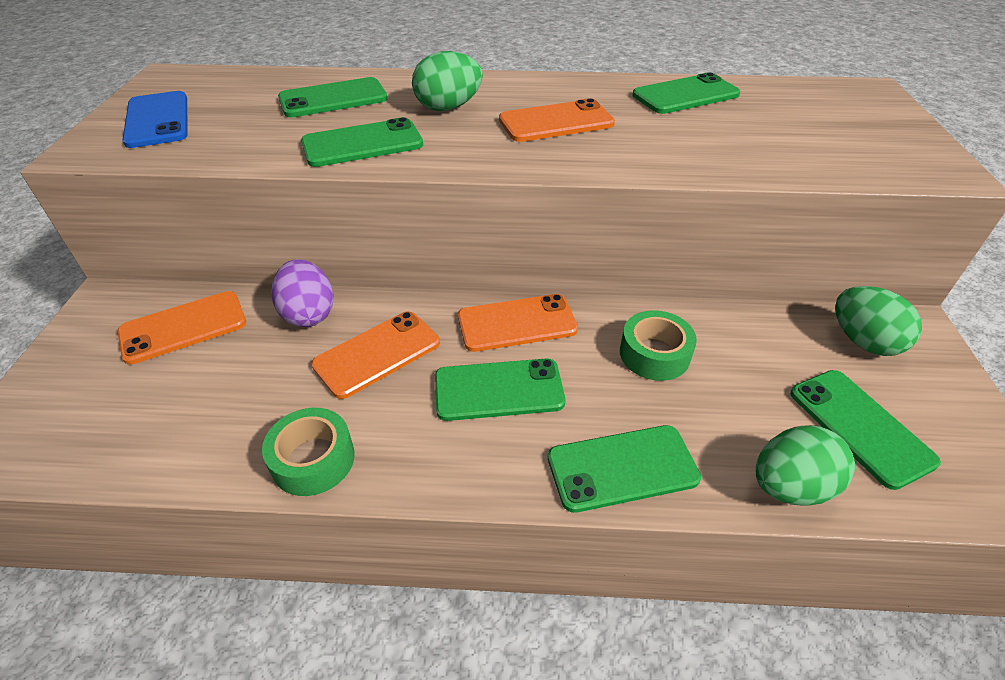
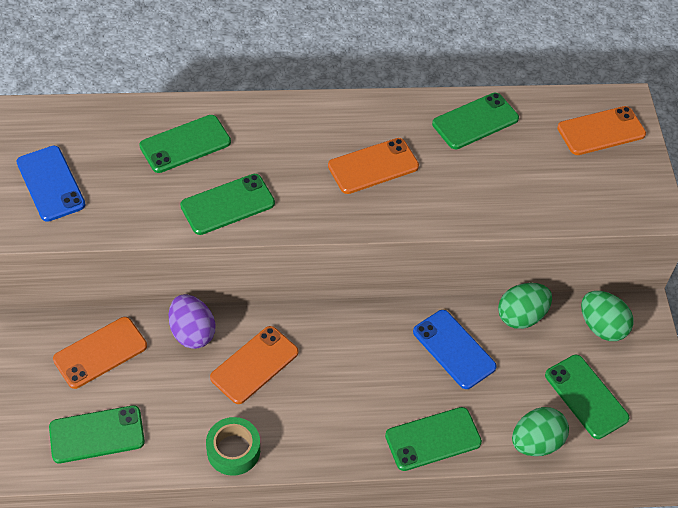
camera: 10 degrees left, 10 degrees up
(448, 107) = (284, 151): green egg -> green egg (521, 316)
(498, 390) = (347, 388): green phone -> green phone (97, 434)
(517, 323) = (352, 329): orange phone -> orange phone (601, 131)
(654, 354) = (454, 349): green tape -> blue phone

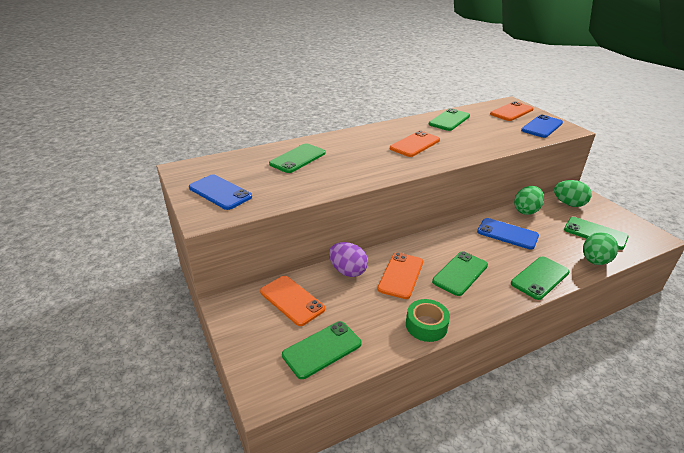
camera: 20 degrees left, 20 degrees down
(100, 353) = (292, 300): orange phone -> orange phone turned 75 degrees counterclockwise
(227, 204) = (346, 175): green phone -> green phone (460, 273)
(614, 188) = (542, 127): none -> blue phone

